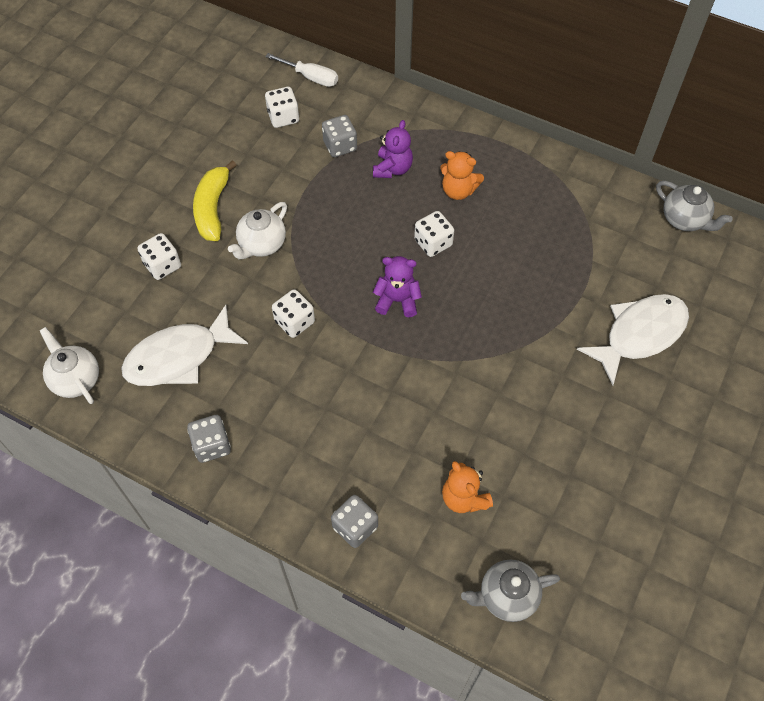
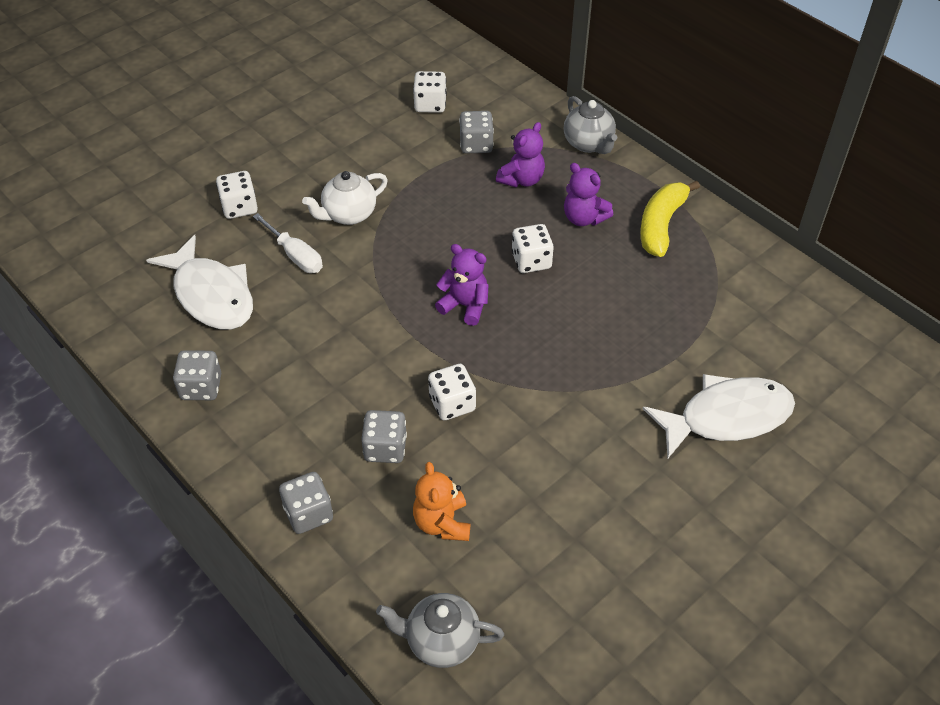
camera: 20 degrees right, 10 degrees down
(76, 379) = (101, 286): white teapot -> none
(178, 357) = (211, 295): white fish -> white fish turned 120 degrees counterclockwise
(213, 208) = (316, 169): yellow banana -> yellow banana (661, 225)
(294, 322) = (345, 295): white dice -> white dice (452, 404)
(310, 77) = (477, 75): white screwdriver -> white screwdriver (295, 255)
(390, 449) = (385, 448): none -> grey dice
(458, 190) = (584, 218): orange teddy bear -> purple teddy bear
(684, 220) = (836, 314): grey teapot -> grey teapot (588, 144)

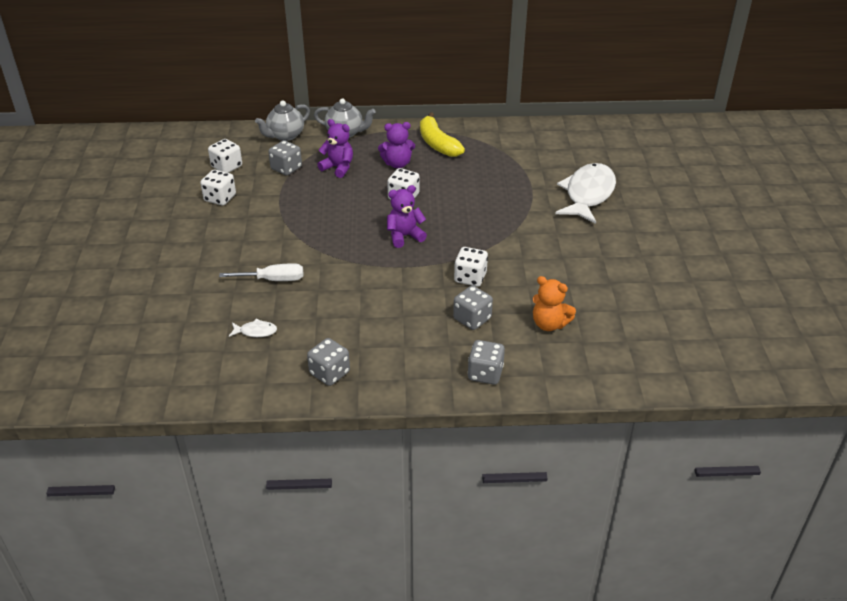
camera: 50 degrees left, 10 degrees down
(211, 295) = (256, 331): white fish -> white fish, size x0.41
(239, 207) = (195, 282): white dice -> white dice (220, 198)
(348, 215) = (270, 242): white teapot -> none
(441, 641) = (627, 364): grey teapot -> grey teapot (285, 135)
(522, 179) = (338, 168): purple teddy bear -> purple teddy bear turned 45 degrees counterclockwise

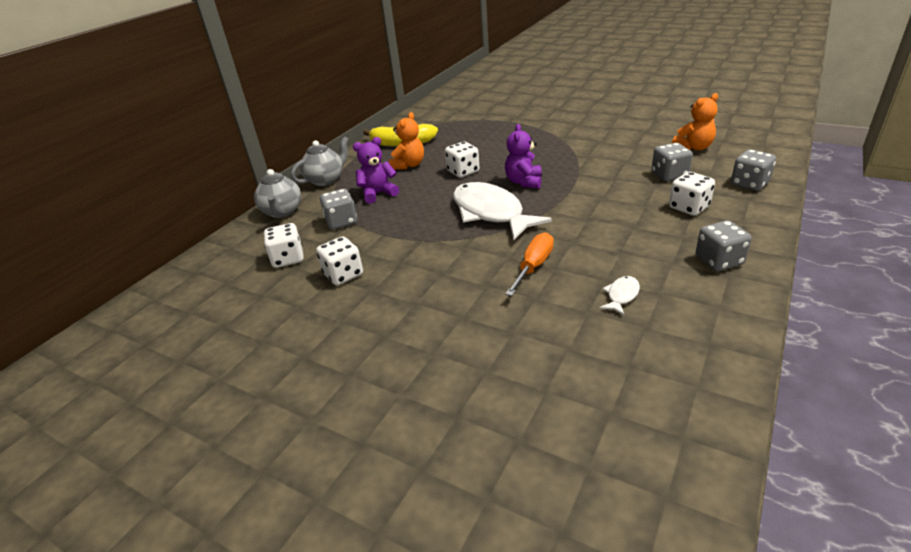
camera: 55 degrees left, 5 degrees down
(273, 280) = (533, 266): white screwdriver -> orange screwdriver
(397, 164) = (409, 165): purple teddy bear -> orange teddy bear
(470, 277) = (610, 165): white dice -> white dice (689, 207)
(588, 194) = (538, 105): white fish -> white fish (491, 213)

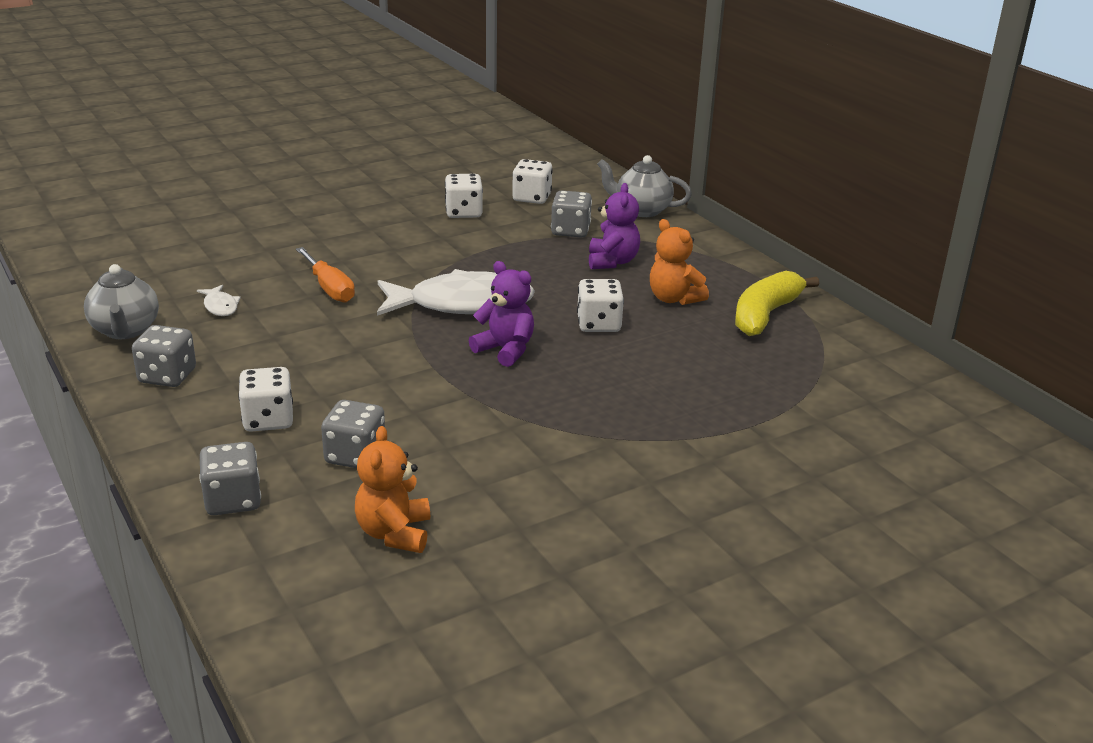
camera: 115 degrees right, 5 degrees down
(326, 180) = (699, 244): grey teapot -> grey teapot (125, 330)

